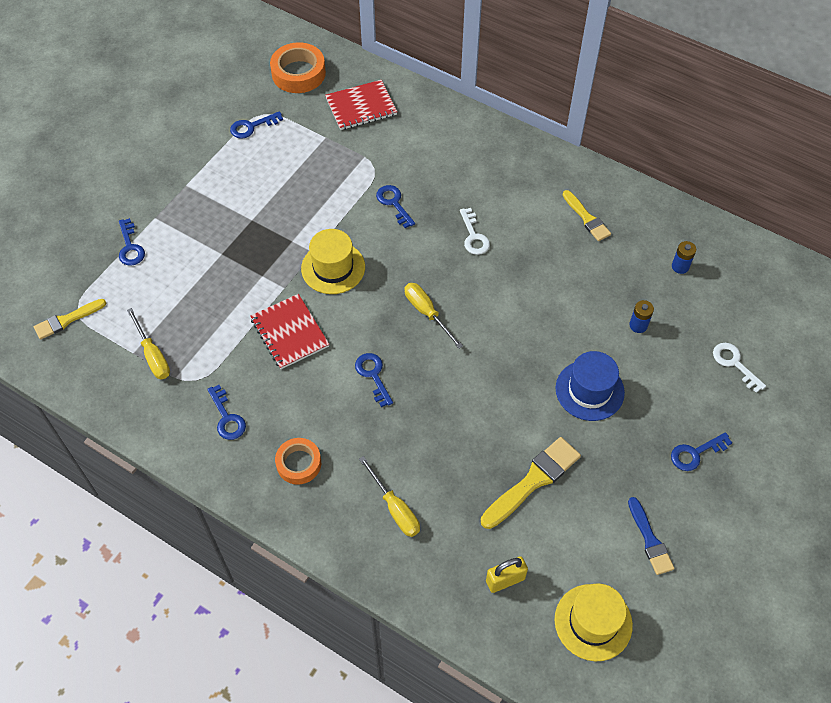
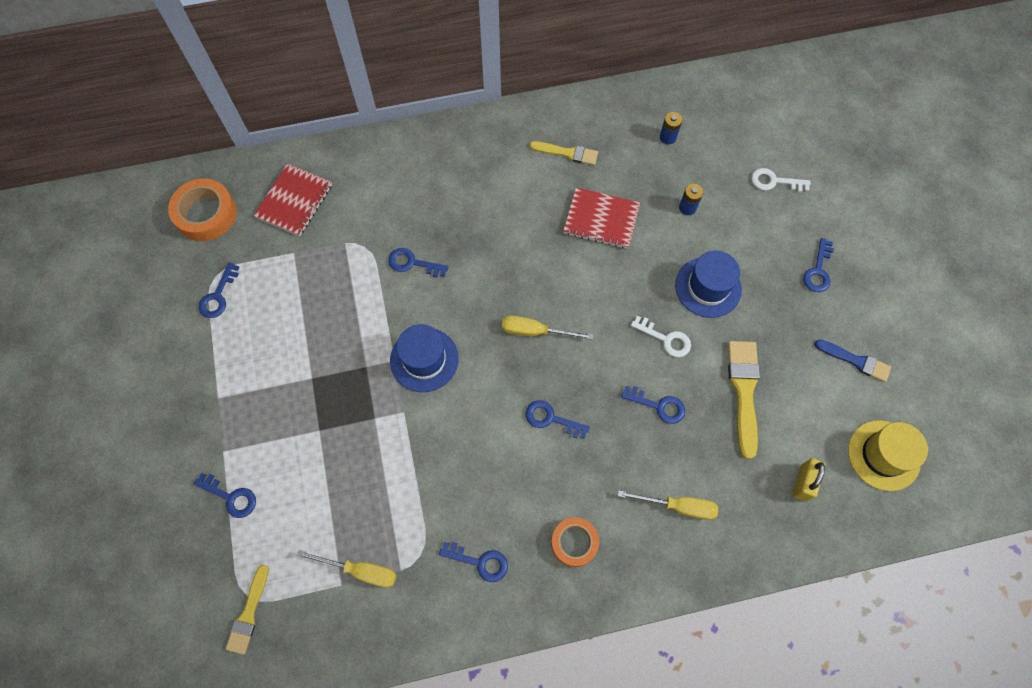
camera: 45 degrees left, 10 degrees up
(289, 333) = (450, 445): red notebook -> red notebook (601, 219)
(333, 268) = (424, 359): yellow hat -> blue hat
(458, 434) = (658, 406): none -> blue key
(474, 236) = (503, 238): white key -> white key (666, 339)

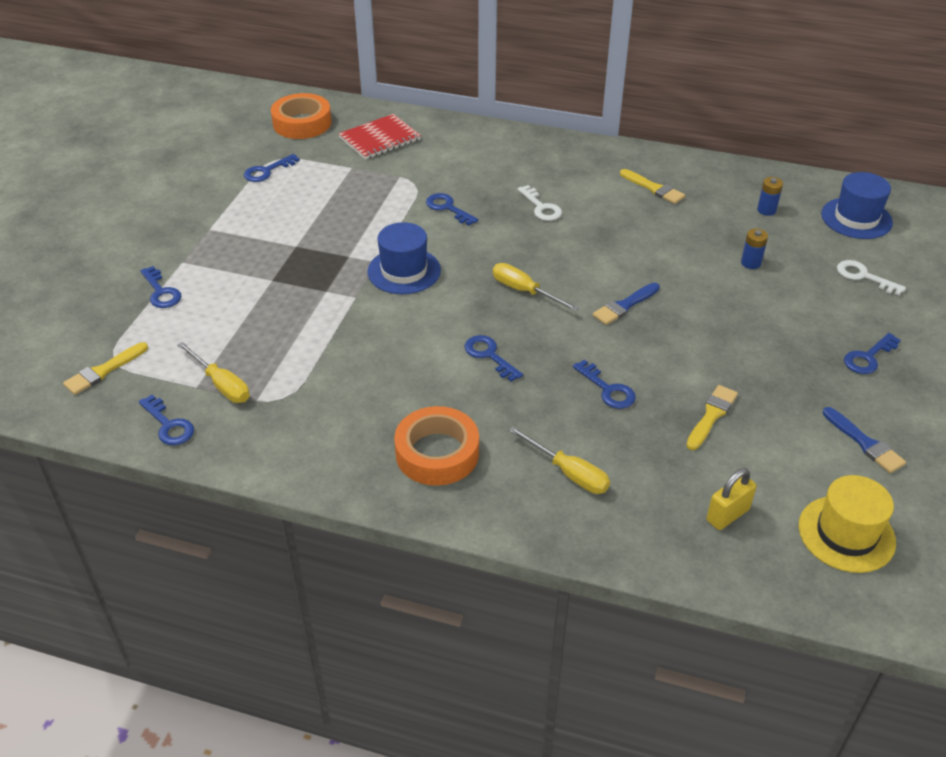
camera: 30 degrees right, 25 degrees down
(480, 562) = (333, 426): blue key -> blue key (169, 425)
(574, 543) = (437, 453): orange tape -> orange tape, size x1.51
(601, 219) = (652, 241): red notebook -> none
(620, 307) = (624, 305): none -> blue brush
(666, 339) = (654, 345): white key -> white key (541, 207)
(708, 287) = (730, 325): blue hat -> blue hat (856, 218)
(744, 391) = (711, 415): yellow brush -> yellow brush, size x0.64

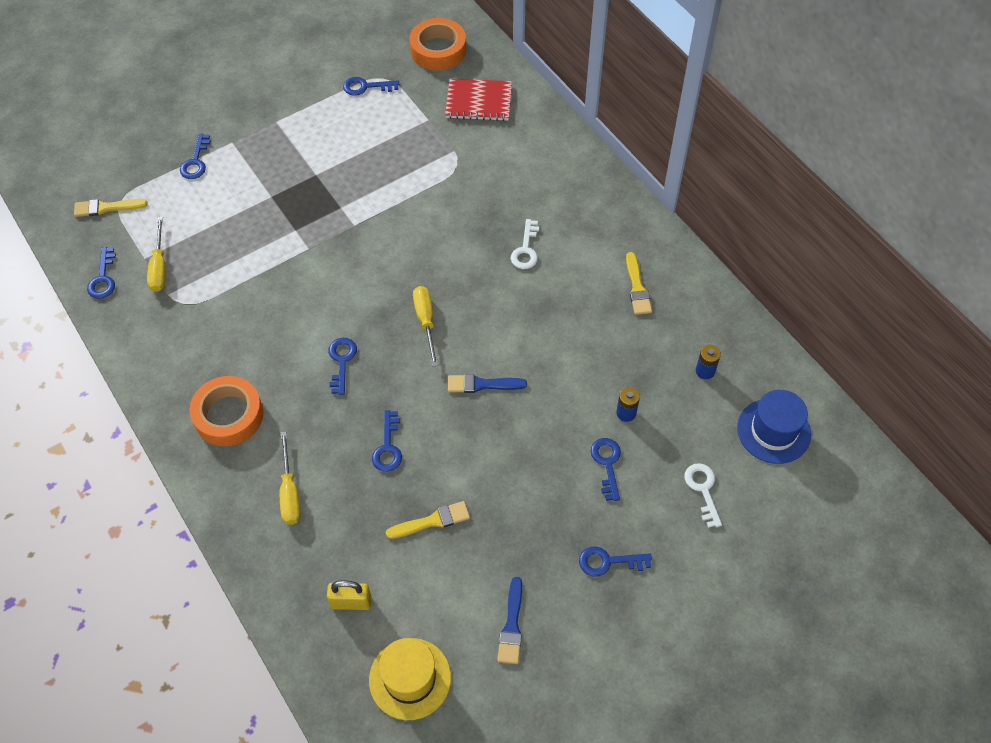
camera: 40 degrees right, 15 degrees up
(404, 271) = (363, 246): blue hat -> none
(448, 208) = (455, 205): blue key -> blue key (607, 464)

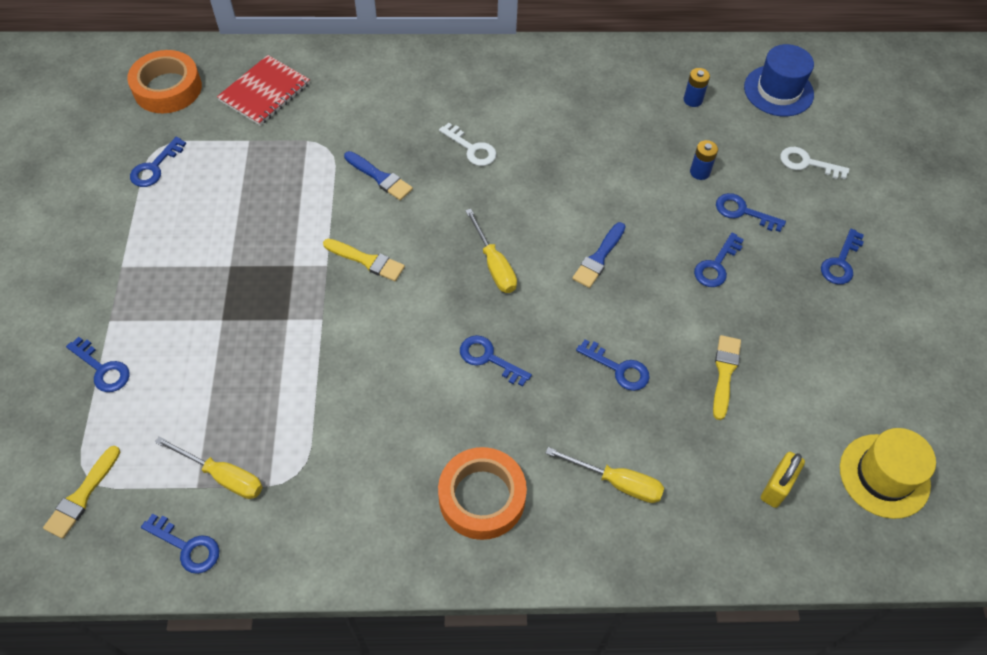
camera: 60 degrees left, 0 degrees up
(426, 321) = (494, 265): yellow screwdriver -> yellow screwdriver turned 135 degrees counterclockwise
(512, 625) = (868, 365): blue brush -> blue brush (380, 177)
(535, 469) = (716, 265): none -> blue key
(637, 287) = (575, 96): yellow brush -> yellow brush (367, 261)

